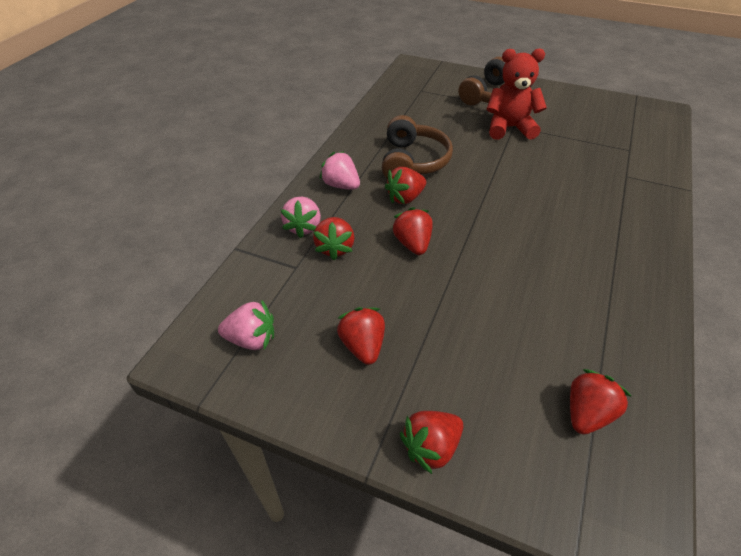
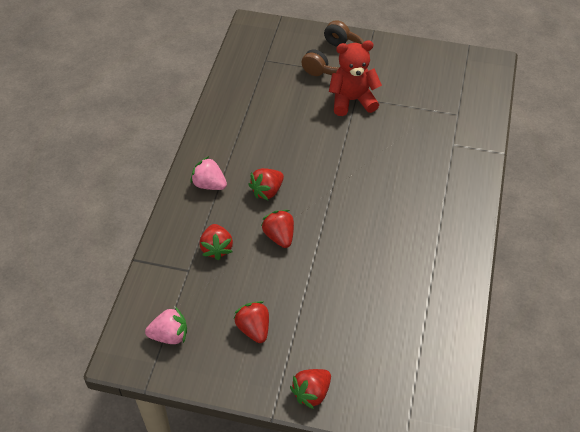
camera: 10 degrees left, 5 degrees up
(303, 227) = (186, 231): pink strawberry -> none
(413, 161) = (268, 150): brown headphones -> none
(587, 413) = (414, 355): red strawberry -> none

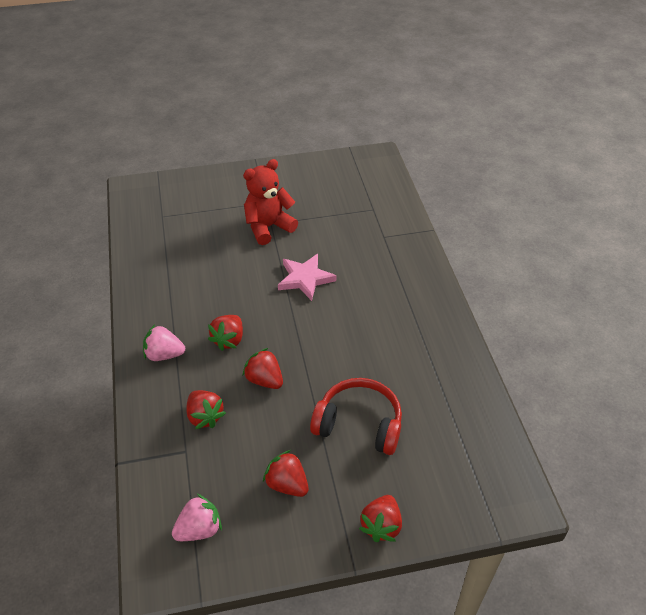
camera: 25 degrees left, 5 degrees down
(335, 61) = (233, 196): brown headphones -> none
(338, 304) = (359, 424): none -> red headphones
(360, 159) = (305, 278): none -> pink star

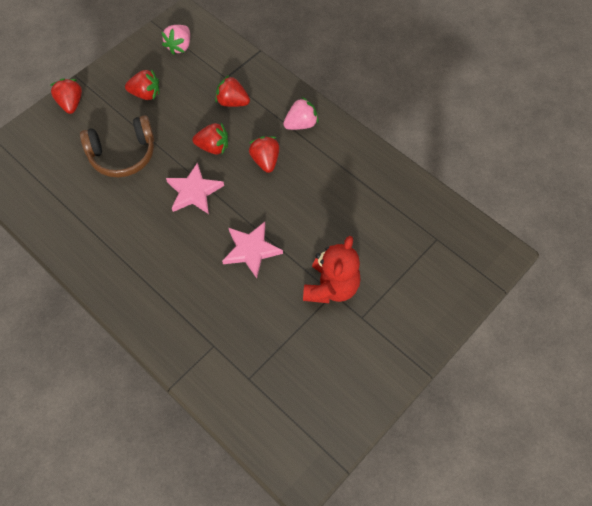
camera: 145 degrees right, 15 degrees up
(315, 348) = (194, 192): none -> pink star
(359, 424) = (123, 154): red headphones -> brown headphones

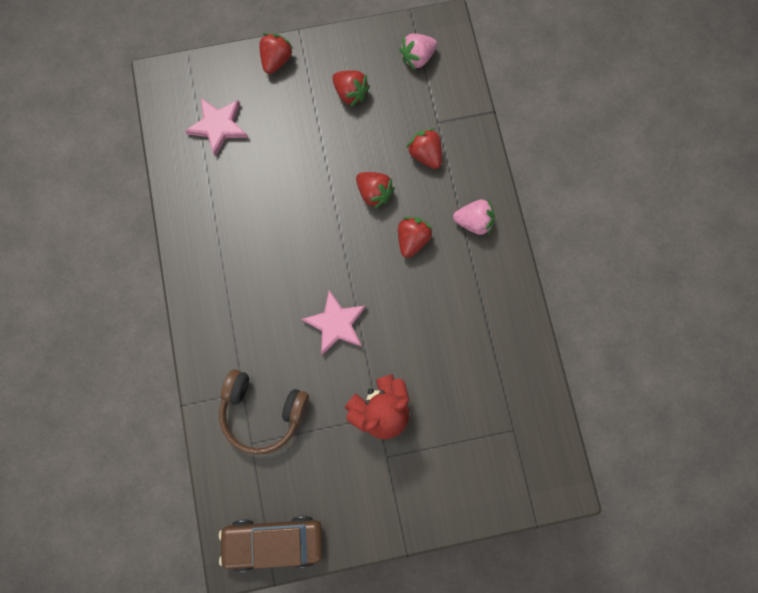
camera: 35 degrees right, 15 degrees up
(123, 154) = (288, 147): brown headphones -> brown headphones (263, 412)
(194, 192) = (325, 229): pink star -> pink star (218, 126)
(322, 438) = (274, 541): none -> brown car

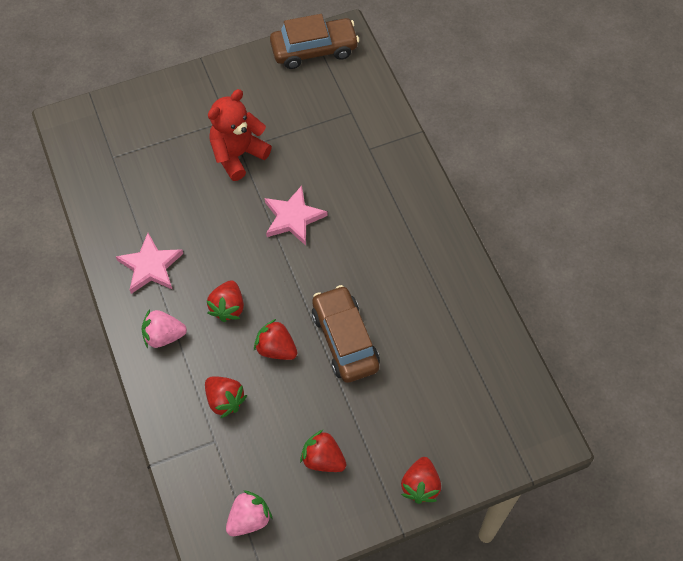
camera: 170 degrees right, 15 degrees down
(218, 126) = (466, 393): pink star -> pink star (150, 266)
(263, 412) = (346, 137): brown headphones -> none
(311, 191) = (345, 340): none -> brown car

